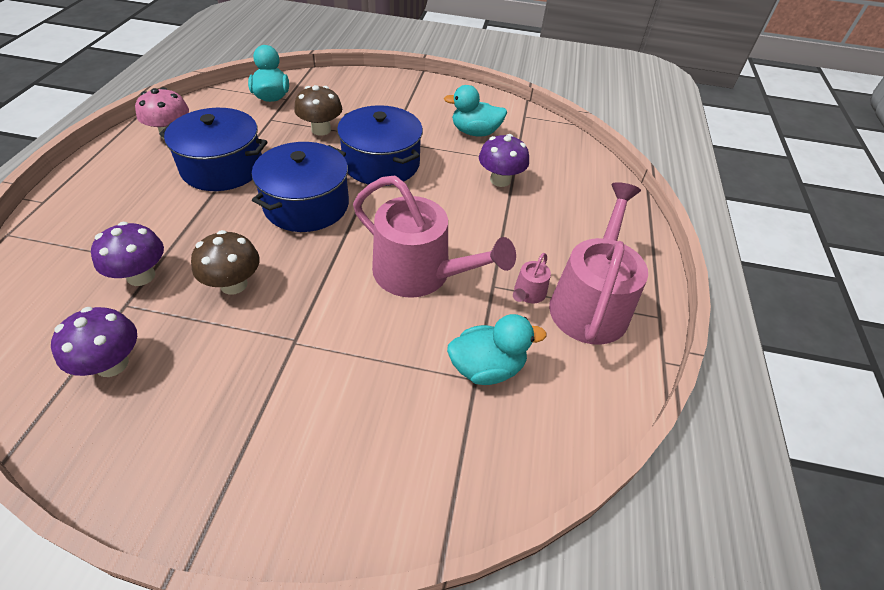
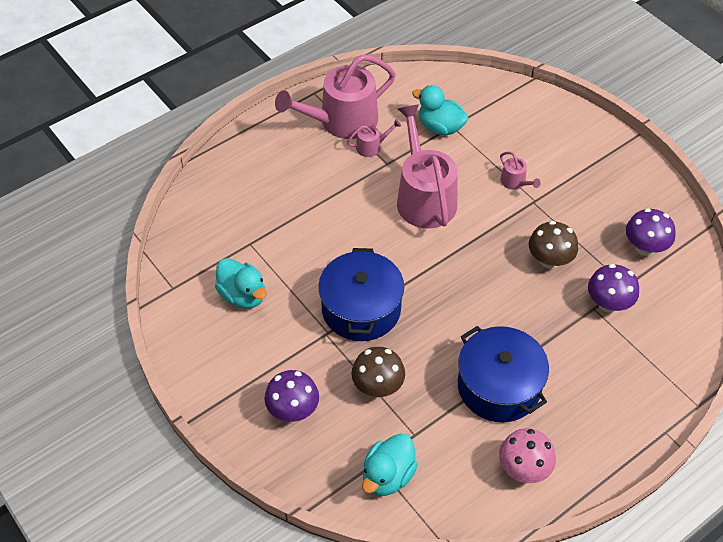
camera: 135 degrees left, 5 degrees up
(306, 205) = (456, 300): blue pot -> none
(335, 351) = (515, 182): none -> pink watering can
(500, 180) = (285, 233): purple mushroom -> purple mushroom (293, 410)

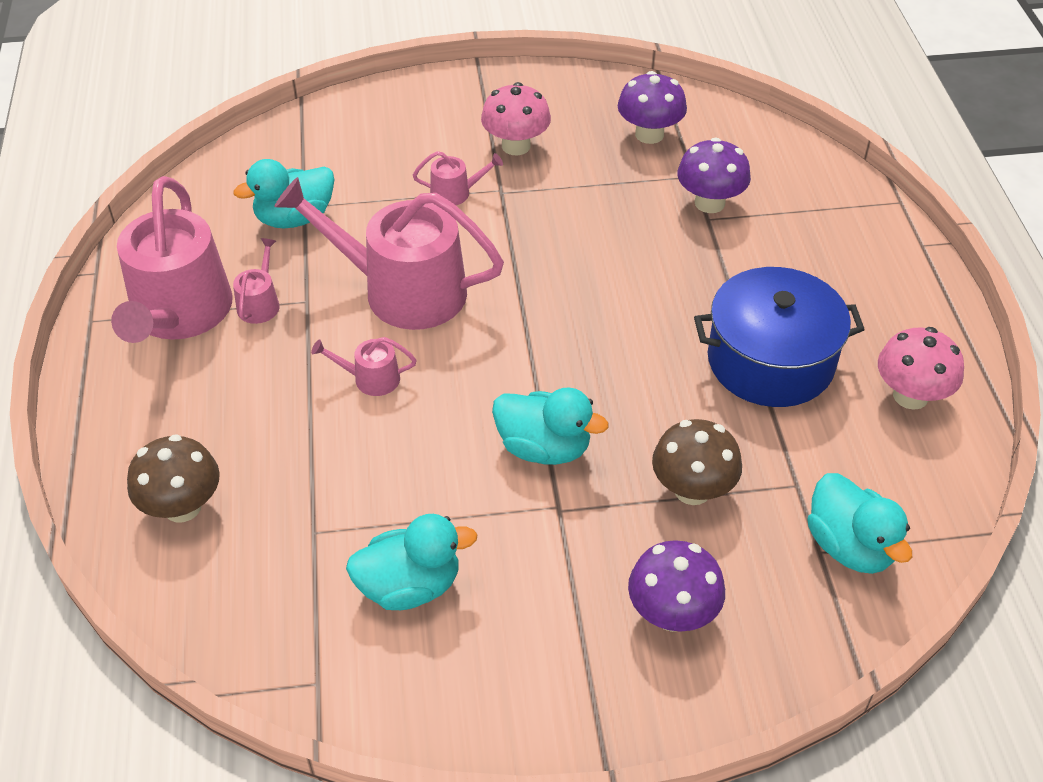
camera: 60 degrees left, 5 degrees down
(355, 216) = (371, 379): none -> pink watering can
(361, 309) = (544, 448): blue pot -> turquoise duck
(549, 260) = (606, 221): brown mushroom -> brown mushroom (182, 507)
(577, 189) = (516, 146): none -> pink mushroom

